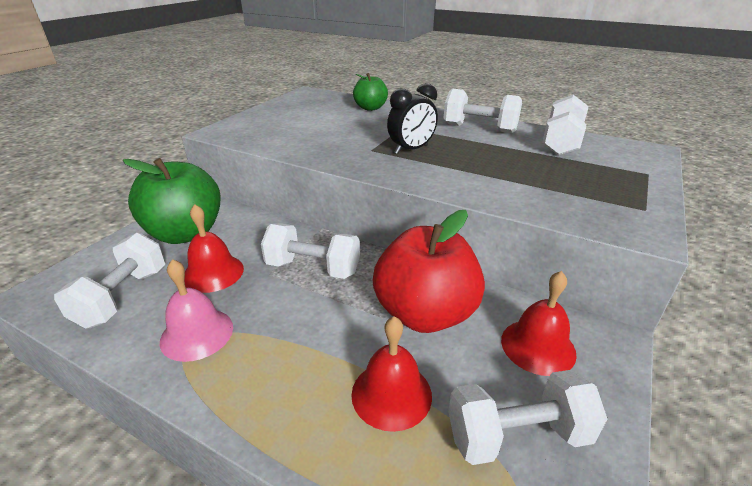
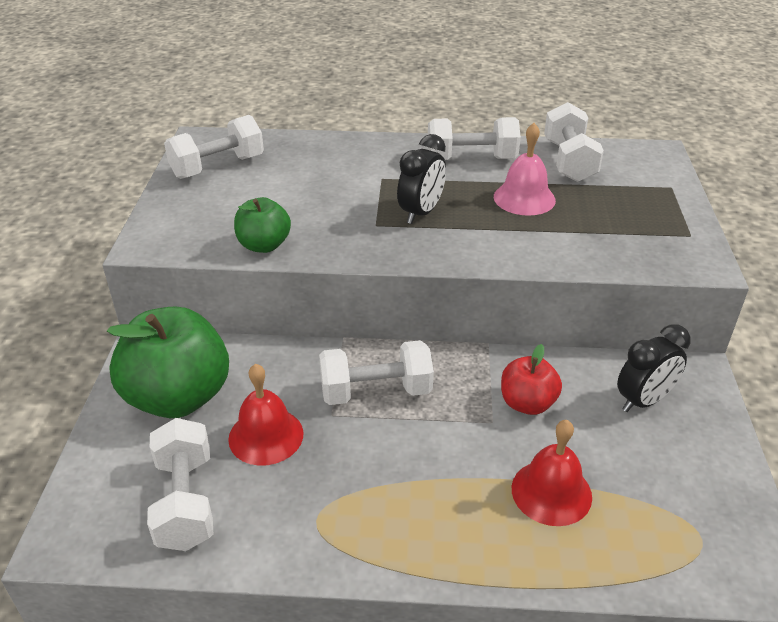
camera: 25 degrees left, 5 degrees up
(197, 334) = (316, 509): pink bell -> pink bell (524, 198)
(370, 108) = (314, 152): green apple -> green apple (264, 245)
(425, 313) = (527, 403): red apple -> red apple, size x0.53
(517, 435) = (670, 485): white dumbbell -> white dumbbell (218, 167)
(538, 346) = (643, 400): red bell -> black clock

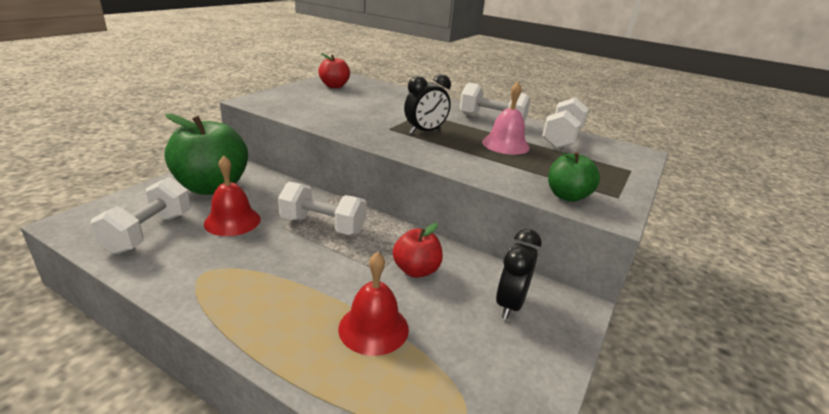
camera: 25 degrees right, 10 degrees down
(218, 167) = (334, 86): white dumbbell -> red apple
(264, 245) = (311, 118): green apple -> green apple (567, 196)
(643, 400) = (510, 304): black clock -> black clock turned 120 degrees clockwise

